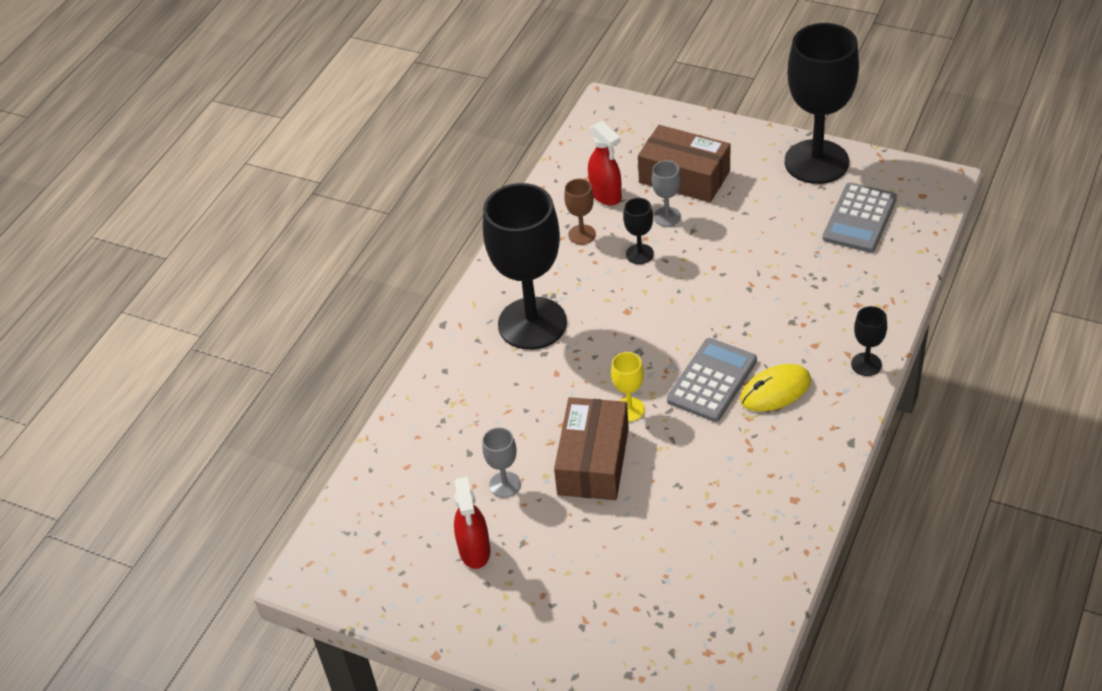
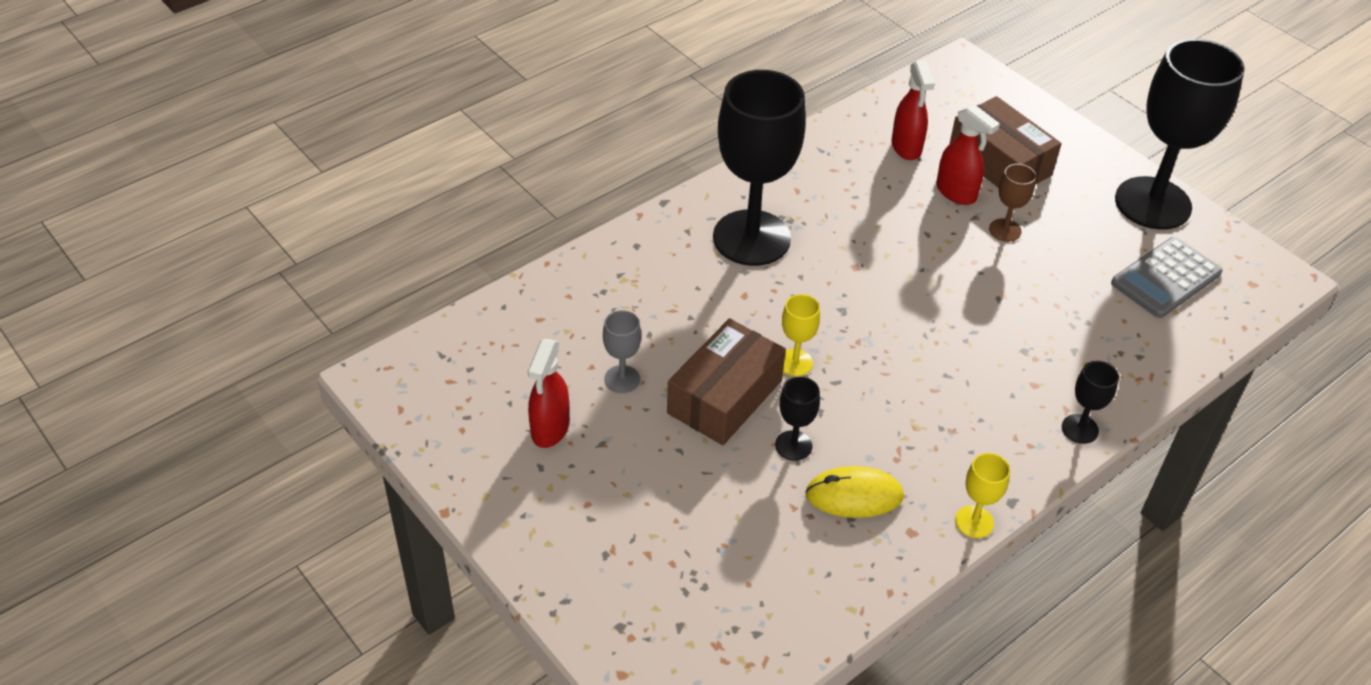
camera: 20 degrees right, 0 degrees up
(582, 234) = (857, 175): brown goblet -> brown goblet (1005, 230)
(639, 254) = (904, 217): black goblet -> black goblet (793, 445)
(667, 216) = (956, 193): grey goblet -> red spray bottle
(712, 380) = (900, 372): grey calculator -> none
(775, 390) = (962, 412): yellow mouse -> yellow mouse (854, 495)
(833, 470) = (974, 522): none -> yellow goblet

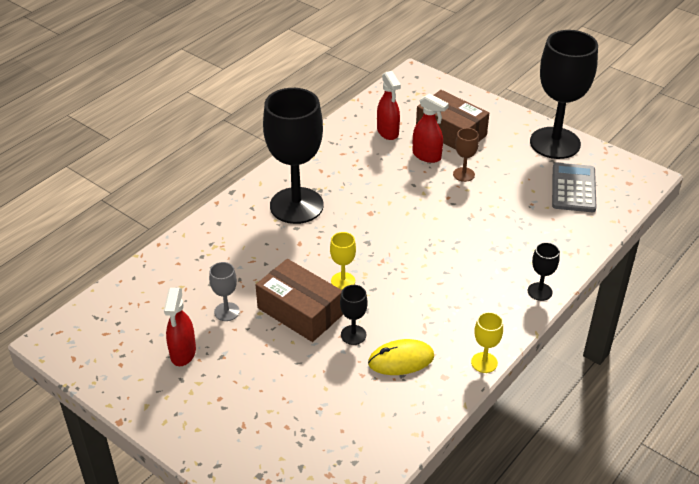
camera: 10 degrees left, 5 degrees down
(725, 397) = (300, 311): brown box -> brown box turned 75 degrees counterclockwise
(1166, 278) = (573, 188): grey calculator -> grey calculator turned 150 degrees clockwise

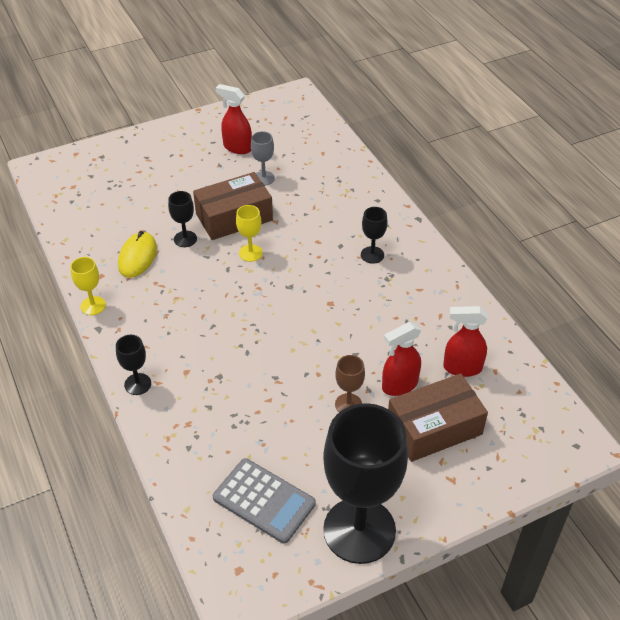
camera: 115 degrees right, 5 degrees up
(296, 205) = (372, 255): black goblet -> black goblet, size x0.42

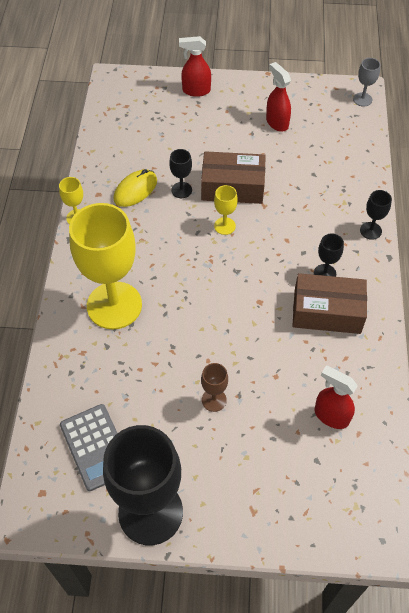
camera: 30 degrees right, 10 degrees up
(137, 384) = (67, 300): black goblet -> black goblet (370, 230)
(190, 367) = (114, 305): none -> yellow goblet
(263, 178) = (280, 161): grey goblet -> grey goblet (362, 99)
(399, 385) = (266, 404): red spray bottle -> red spray bottle (196, 91)
(434, 428) = (270, 457): brown box -> brown box (327, 312)

